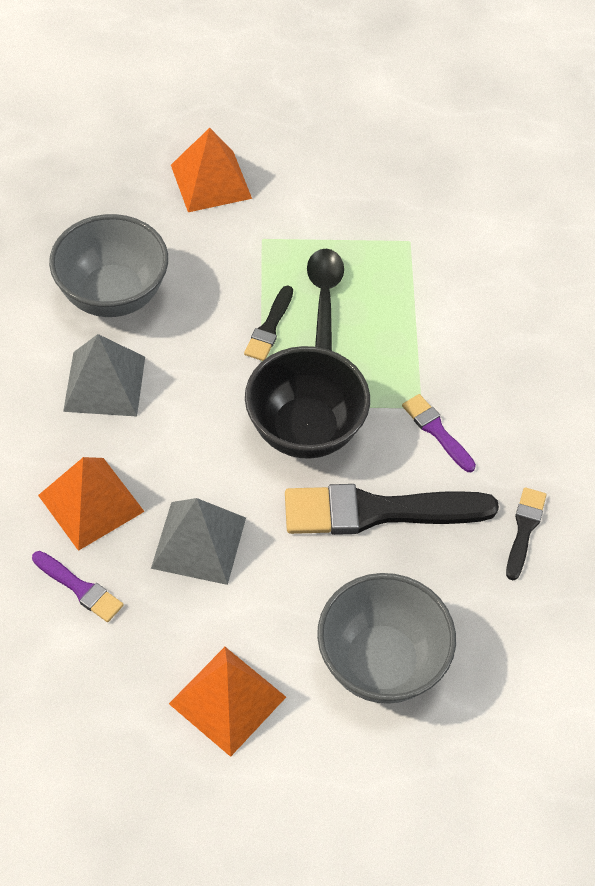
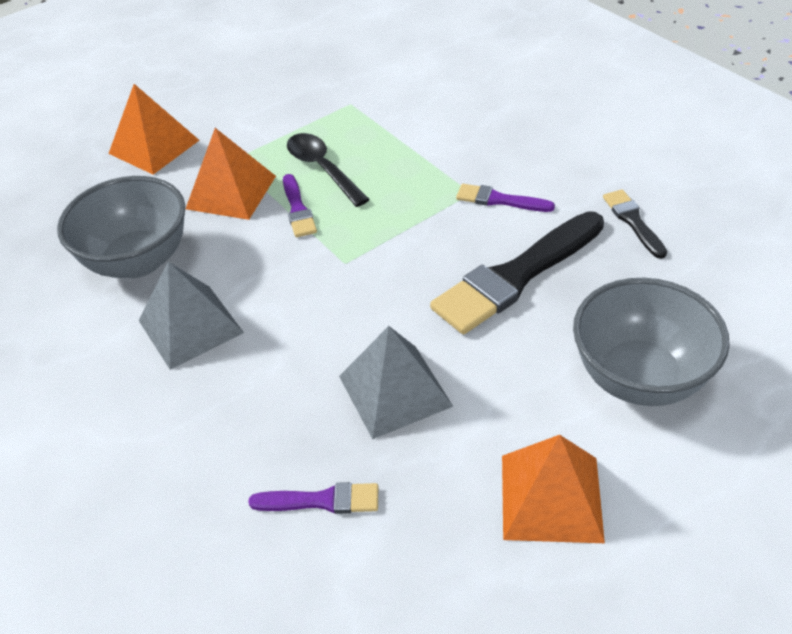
camera: 30 degrees left, 10 degrees down
(90, 503) = (265, 424): orange pyramid -> orange pyramid (231, 192)
(269, 327) = (298, 209): black brush -> purple brush
(305, 430) = (399, 258): black bowl -> none

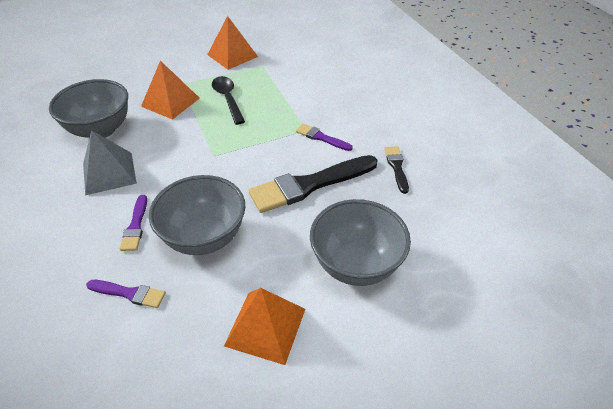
camera: 10 degrees right, 0 degrees up
(154, 146) = (142, 68): orange pyramid -> orange pyramid (232, 55)
(298, 209) = (202, 119): purple brush -> purple brush (135, 226)
(395, 390) = (204, 237): grey pyramid -> grey bowl

